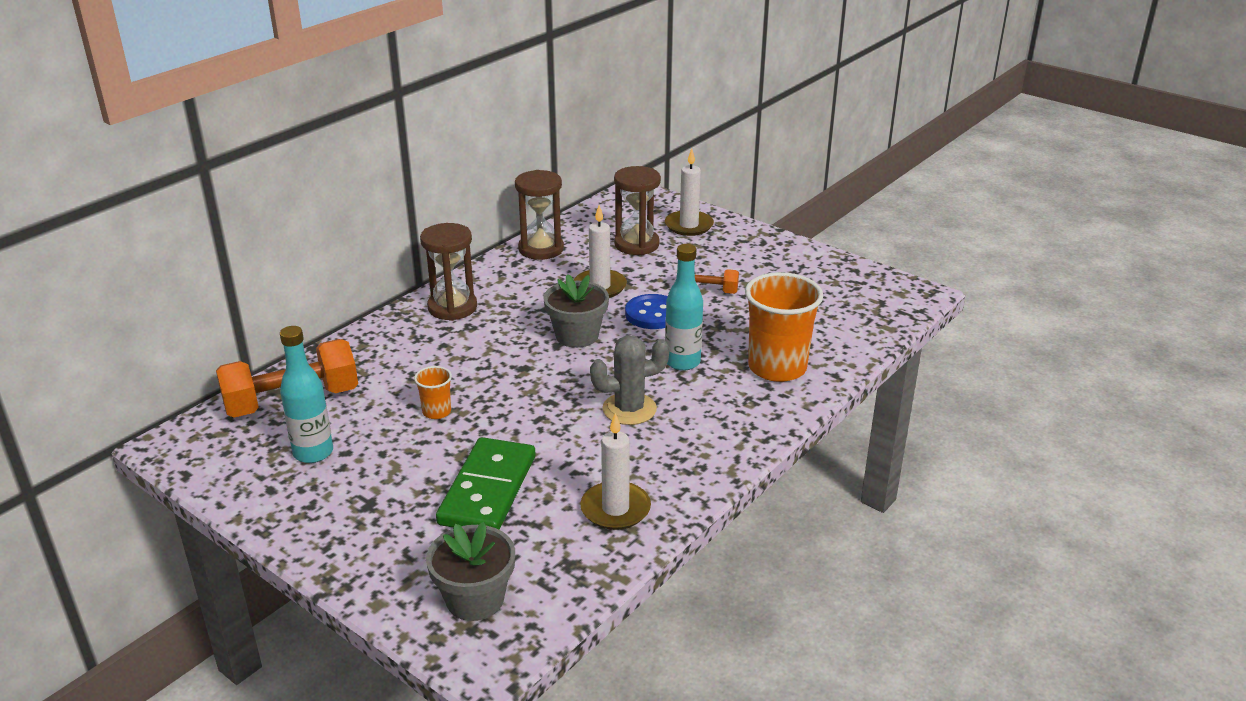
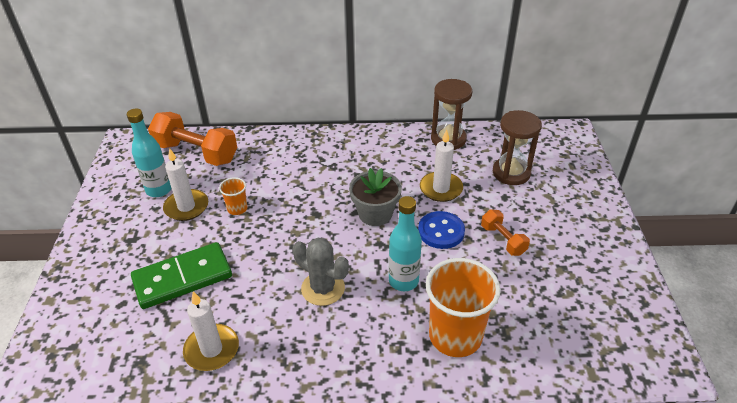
camera: 50 degrees right, 10 degrees up
(452, 307) = (343, 147): brown hourglass -> none
(475, 599) = (78, 339): grey flower pot -> none
(689, 225) = (569, 181): white candle -> white candle (186, 207)

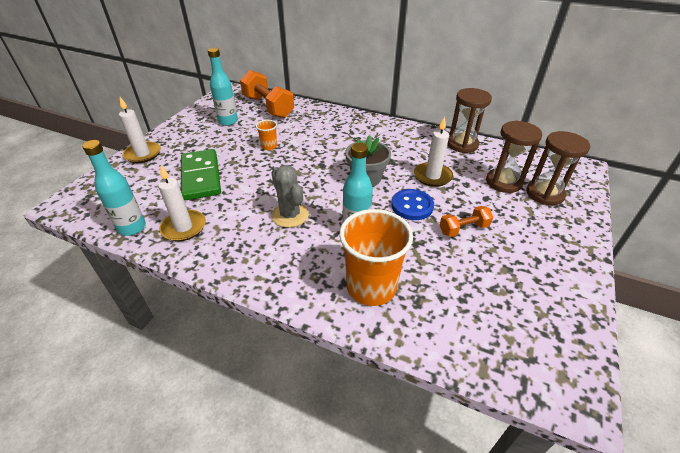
camera: 25 degrees right, 0 degrees up
(147, 375) = (132, 228): none -> turquoise bottle
(182, 278) = (201, 177): green domino -> green domino turned 75 degrees clockwise
(186, 207) = (237, 136): white candle -> white candle (143, 154)
(503, 240) = (463, 229): orange dumbbell -> orange dumbbell turned 75 degrees clockwise
(553, 174) = (544, 194): none -> brown hourglass

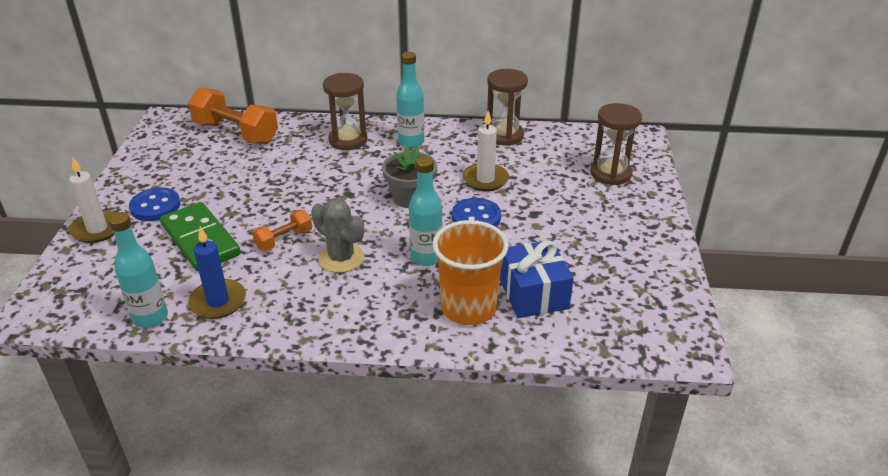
camera: 20 degrees left, 5 degrees down
(184, 227) = (218, 301): white candle -> blue candle
(187, 146) = (155, 206): none -> blue button
(228, 121) = (191, 163): turquoise bottle -> turquoise bottle (411, 142)
(269, 146) = (268, 184): orange cup -> none
(435, 289) = (533, 293): none -> blue gift
(463, 229) = (540, 229): orange dumbbell -> orange dumbbell (284, 240)
(503, 182) = (564, 170): brown hourglass -> brown hourglass (348, 140)

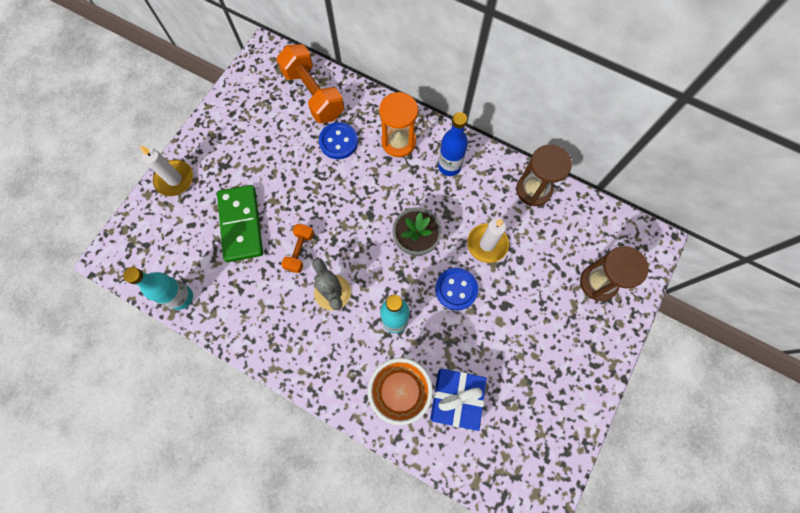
camera: 25 degrees right, 35 degrees up
(155, 206) = (222, 168): blue button -> blue button (338, 142)
(218, 301) = (230, 301): blue candle -> none
(284, 240) = (300, 251): orange dumbbell -> orange dumbbell turned 60 degrees counterclockwise
(348, 140) = (398, 142): brown hourglass -> orange hourglass
(411, 142) = (449, 166): turquoise bottle -> blue bottle

